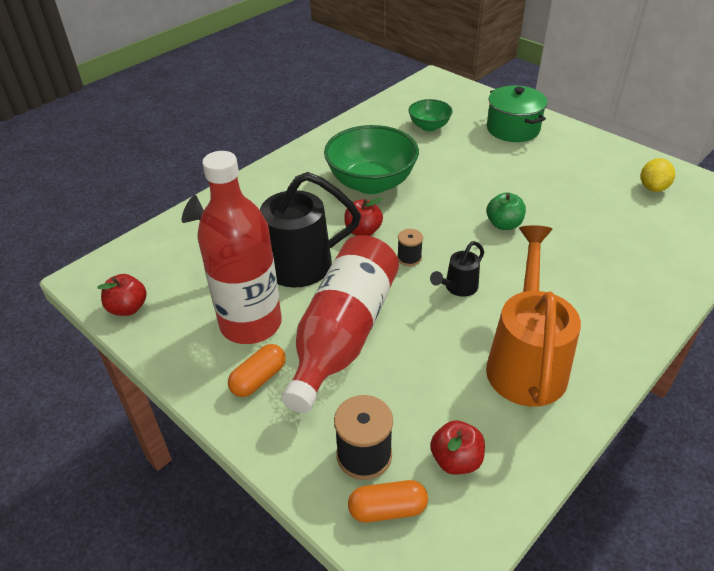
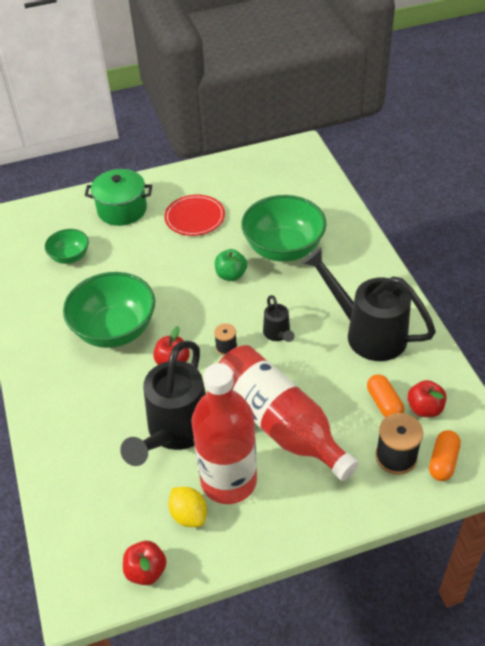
camera: 60 degrees left, 5 degrees up
(259, 379) = (291, 496): orange capsule -> orange capsule (384, 403)
(526, 362) = (368, 333): orange watering can -> black watering can
(552, 172) = (195, 217): none -> red plate
(579, 246) = (283, 248): none -> green bowl
(653, 188) = (254, 179): yellow lemon -> yellow lemon (189, 515)

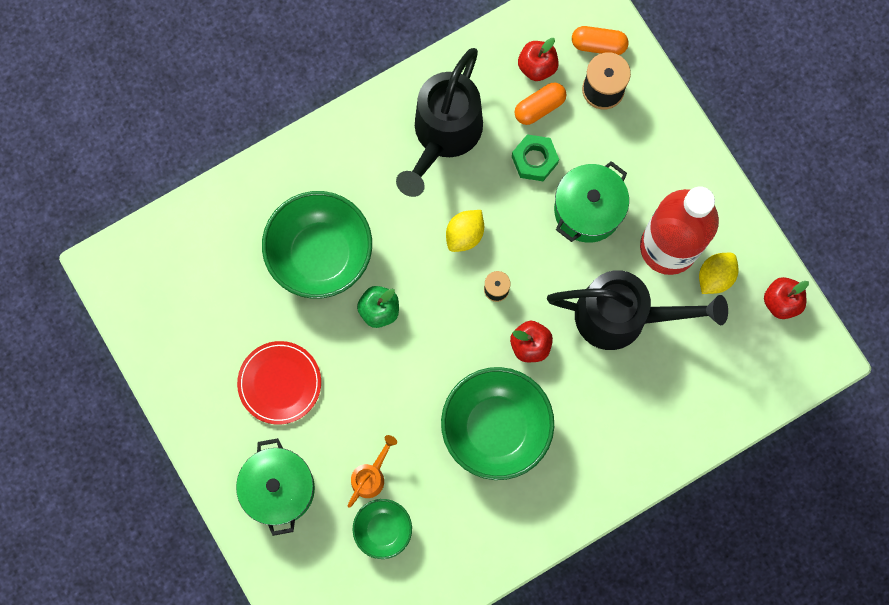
camera: 105 degrees left, 30 degrees up
(110, 255) = (371, 476): none -> orange watering can
(278, 334) = (465, 235): black watering can -> yellow lemon
(279, 423) = (588, 210): red bottle -> green pot
(334, 391) = (534, 160): none -> green nut

